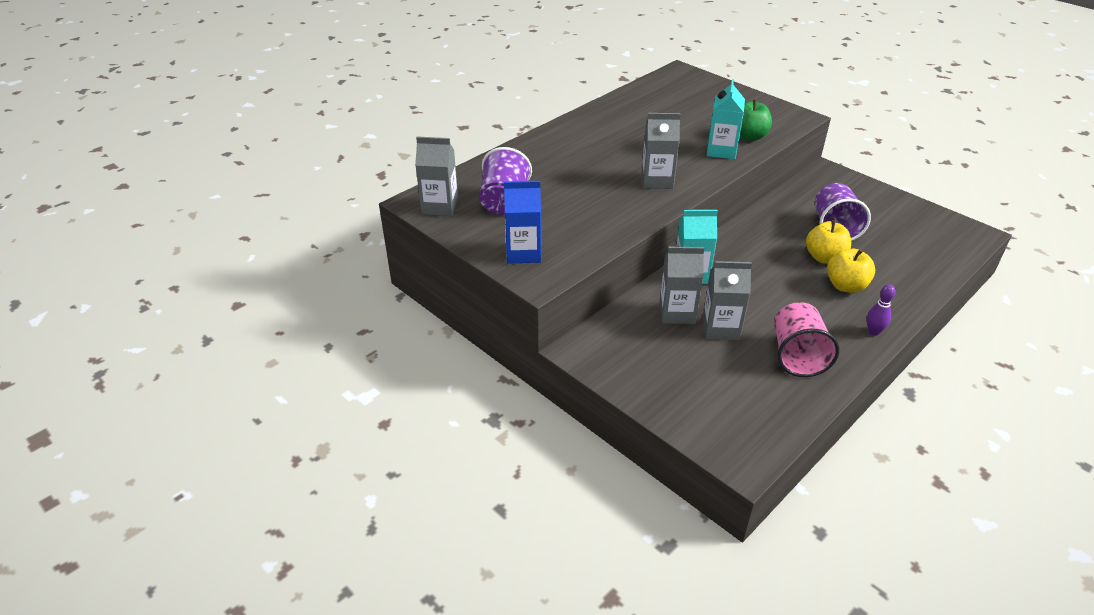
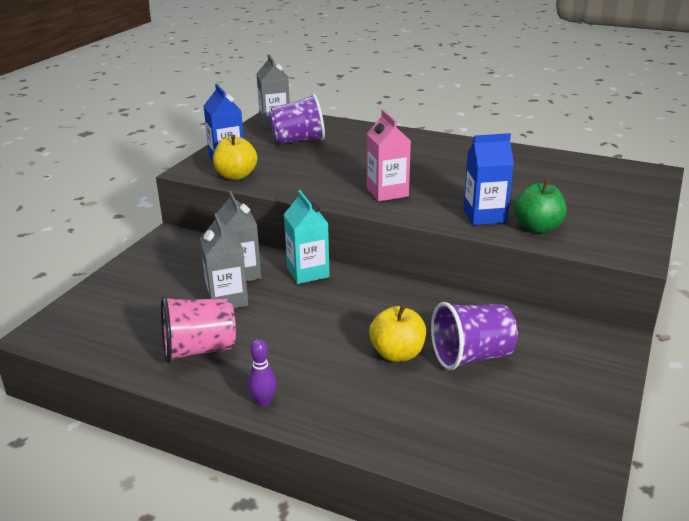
camera: 70 degrees right, 10 degrees down
(657, 180) = (387, 192): grey carton -> pink carton
(721, 151) = (484, 216): turquoise carton -> blue carton
(846, 286) = (346, 374): yellow apple -> yellow apple (236, 175)

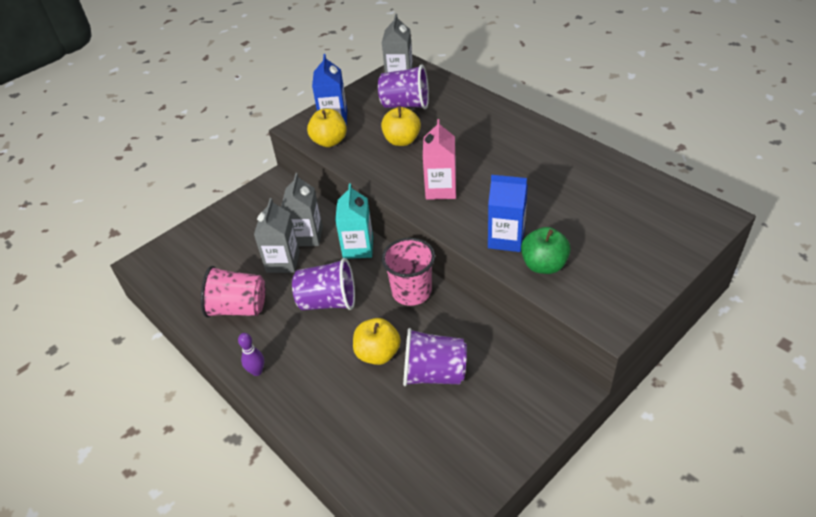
camera: 25 degrees right, 15 degrees up
(306, 322) = (328, 301): none -> purple cup
(316, 165) = (402, 140): none -> yellow apple
(394, 296) = (411, 292): none -> pink cup

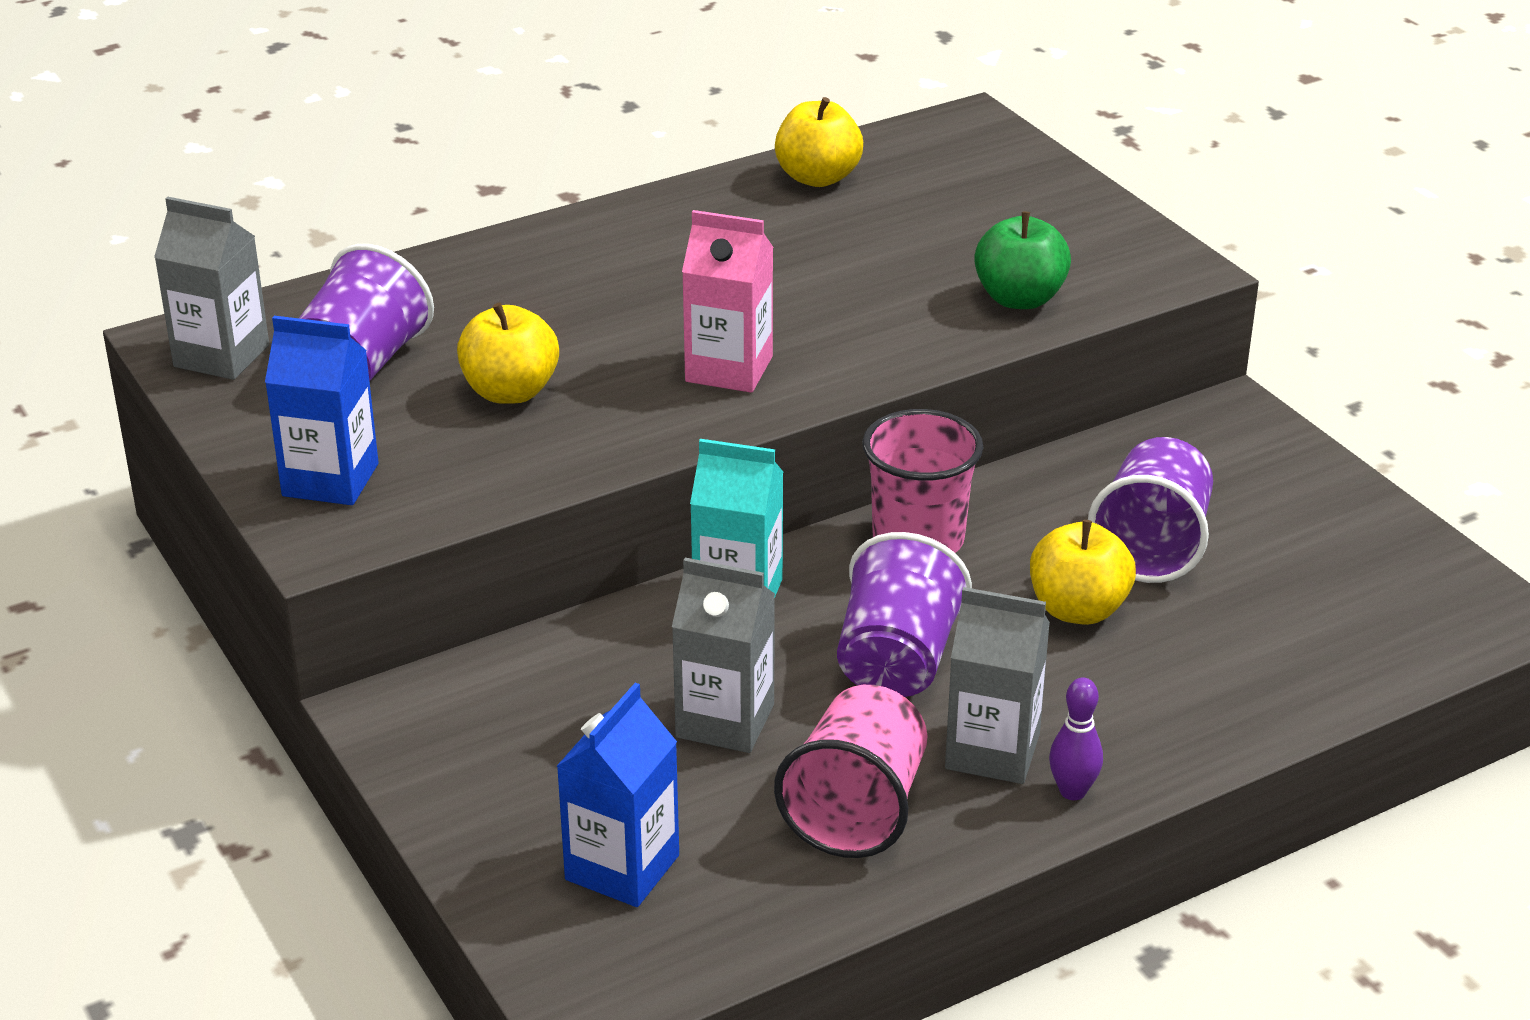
camera: 80 degrees left, 10 degrees down
(307, 236) = (649, 672): grey carton -> grey carton (992, 751)
(329, 141) = (430, 497): yellow apple -> yellow apple (818, 178)
(506, 239) = (928, 322): blue carton -> blue carton (622, 867)

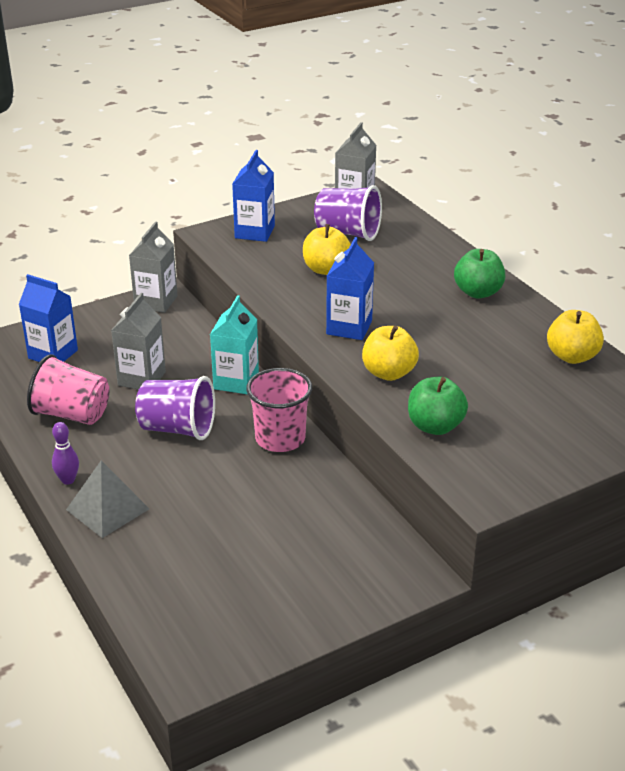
camera: 90 degrees right, 0 degrees up
(615, 242) = (478, 292): none -> green apple
(729, 369) = (349, 327): pink carton -> blue carton
(992, 751) = (103, 456): grey carton -> grey carton (156, 302)
(1078, 609) = (213, 492): yellow apple -> yellow apple (389, 373)
(1147, 731) = (107, 509): none -> grey pyramid
(1152, 546) = (270, 525): purple cup -> none

